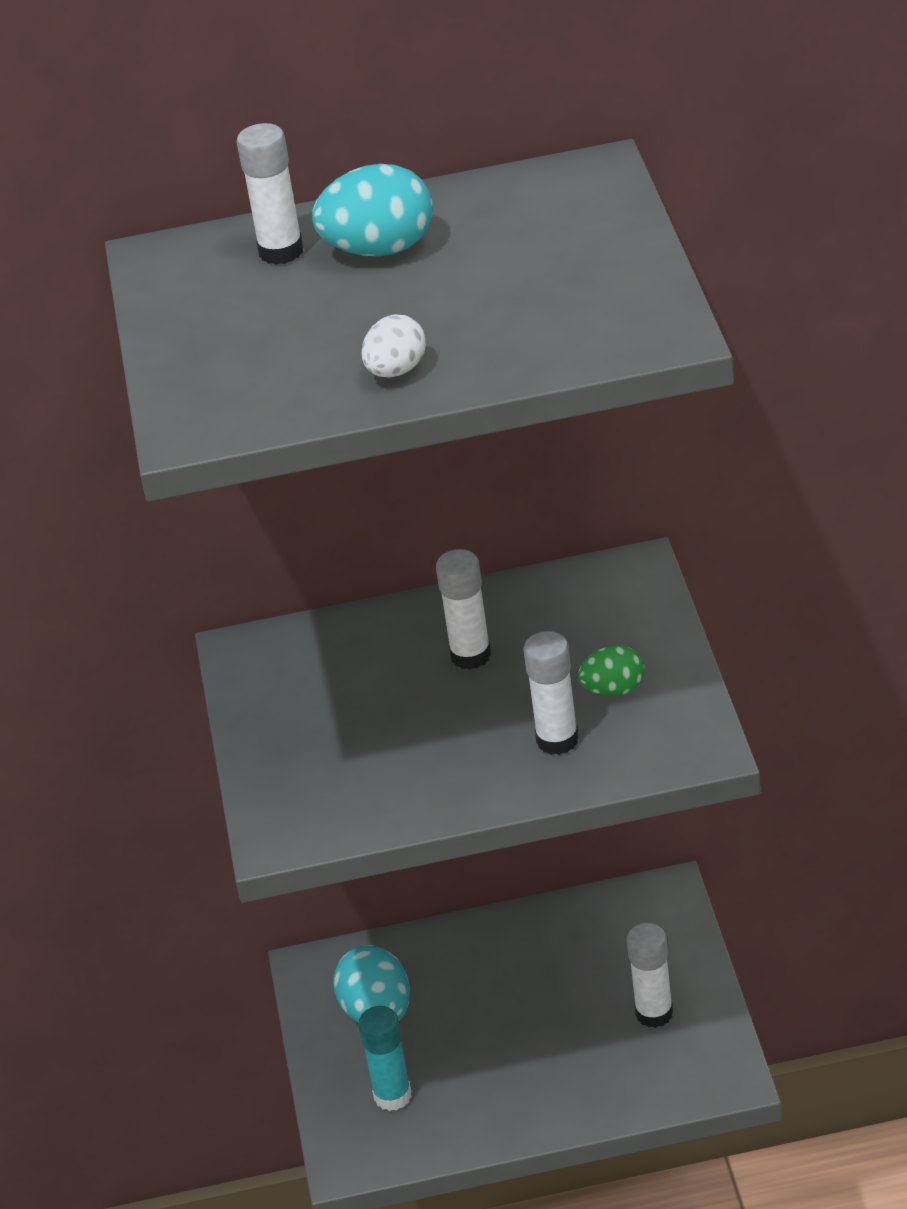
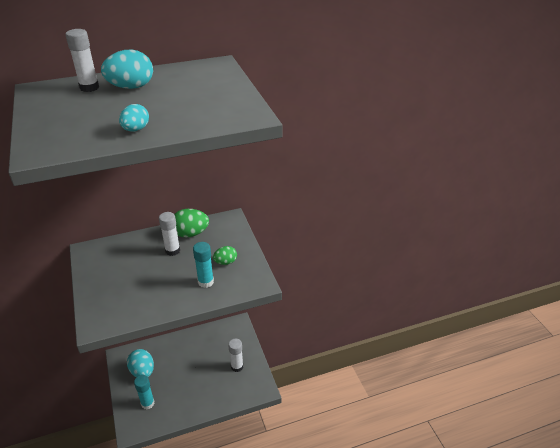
camera: 15 degrees left, 0 degrees up
(396, 371) = (136, 129): white egg -> turquoise egg
(521, 610) = (190, 233): none -> green egg
(557, 740) = (205, 282): white glue stick -> turquoise glue stick

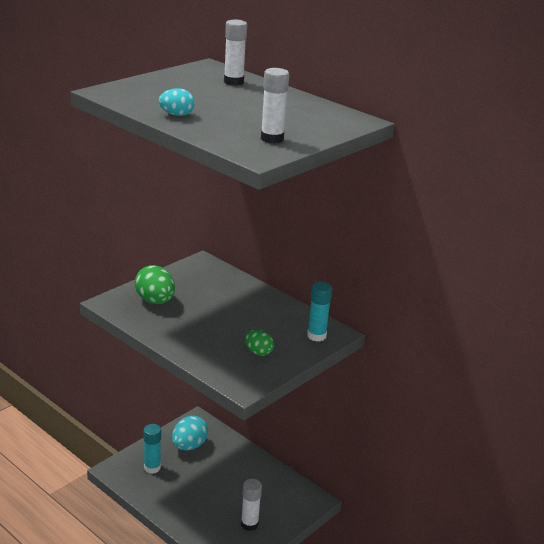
camera: 60 degrees right, 10 degrees down
(131, 87) = (255, 96): turquoise egg -> none
(172, 250) = (245, 311): white glue stick -> white glue stick (272, 139)
(190, 233) = (283, 314): green egg -> green egg (155, 301)
(205, 282) = (216, 348): turquoise glue stick -> turquoise glue stick (316, 336)

